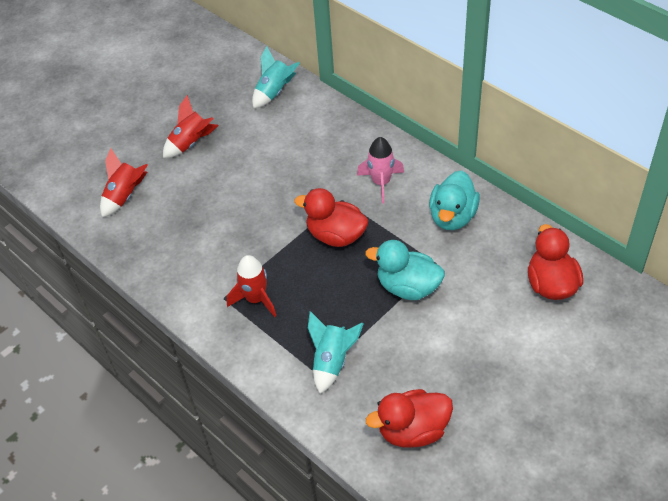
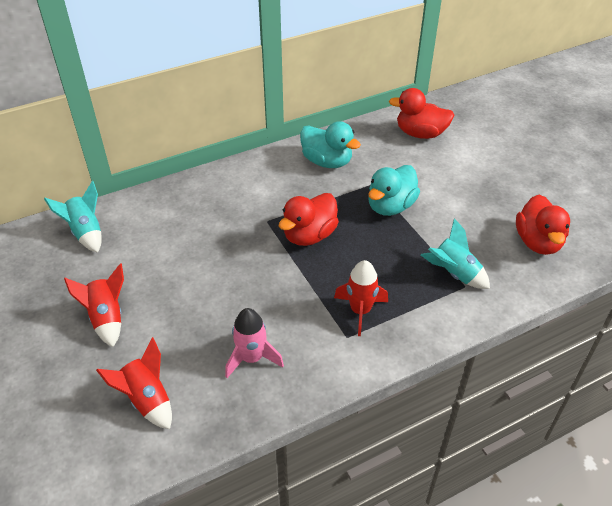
camera: 75 degrees left, 5 degrees down
(381, 183) = (263, 191): pink rocket -> pink rocket (252, 358)

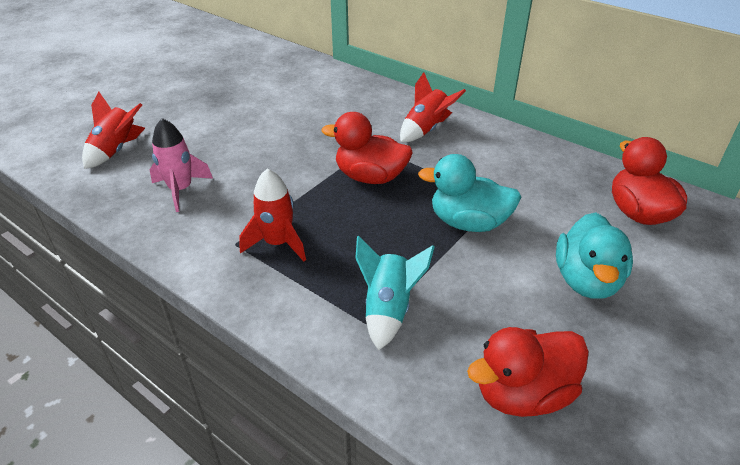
camera: 65 degrees right, 5 degrees down
(86, 232) = (287, 67): turquoise rocket -> none
(107, 318) = (197, 105): red rocket -> red rocket (426, 130)
(327, 162) = (500, 156): turquoise duck -> turquoise duck (586, 280)

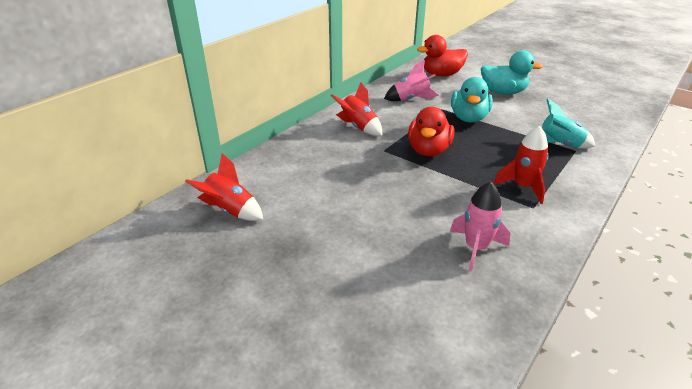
camera: 90 degrees left, 5 degrees down
(116, 150) = (416, 317): red rocket -> red rocket (230, 211)
(521, 173) = (411, 99): none -> pink rocket
(523, 393) = (589, 113): red duck -> none

